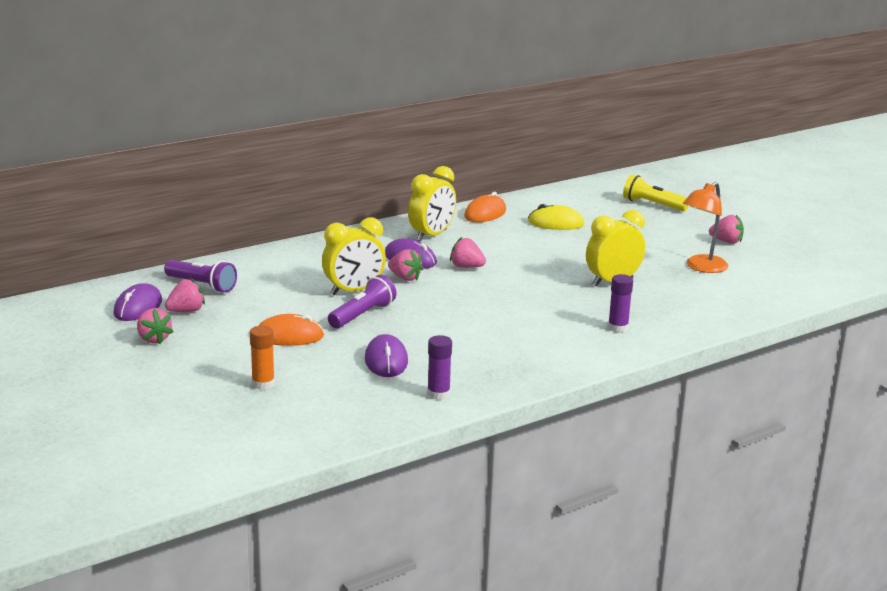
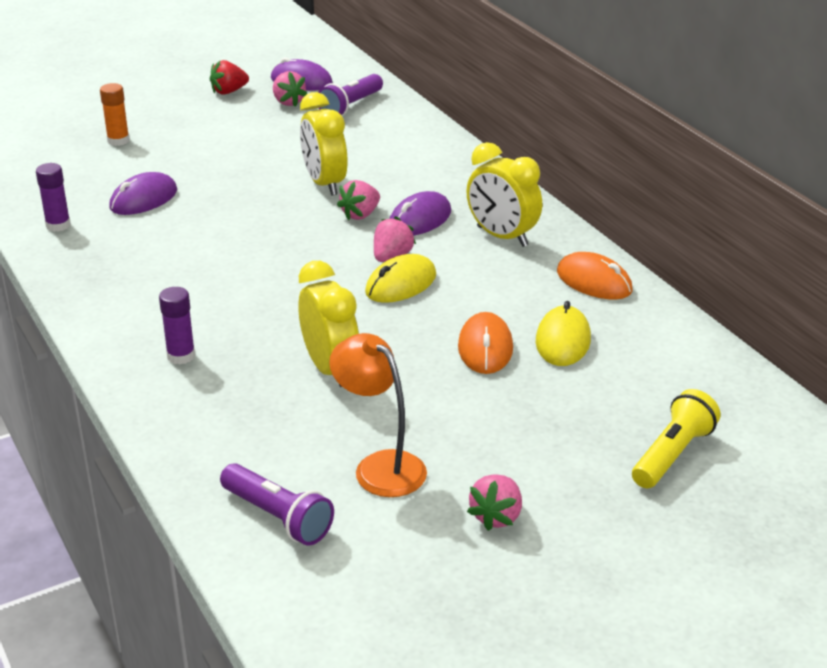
camera: 95 degrees right, 10 degrees up
(153, 339) = (229, 91): pink strawberry -> red strawberry
(289, 336) = (217, 151): orange mouse -> orange mouse (485, 348)
(362, 315) = (259, 188): purple flashlight -> purple flashlight (277, 517)
(386, 361) = (143, 199): purple mouse -> purple mouse turned 45 degrees counterclockwise
(502, 264) = (401, 284): none -> yellow mouse

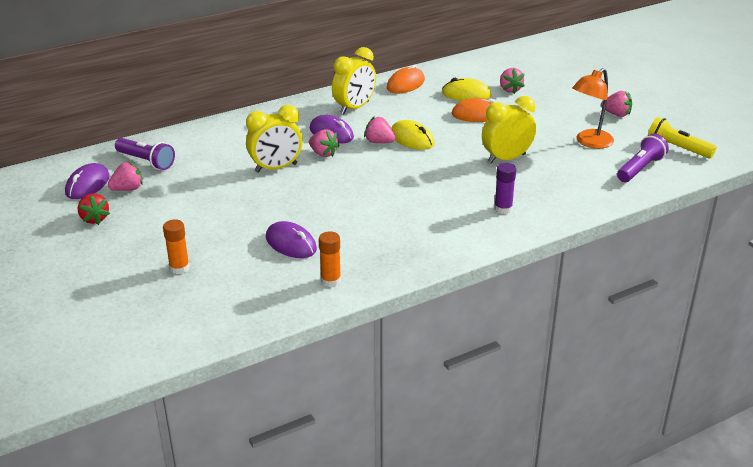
camera: 90 degrees left, 0 degrees up
(58, 225) = (331, 280): purple glue stick -> orange glue stick
(590, 390) = (510, 89): none -> pink strawberry
(673, 454) = (556, 74): yellow flashlight -> yellow flashlight (677, 148)

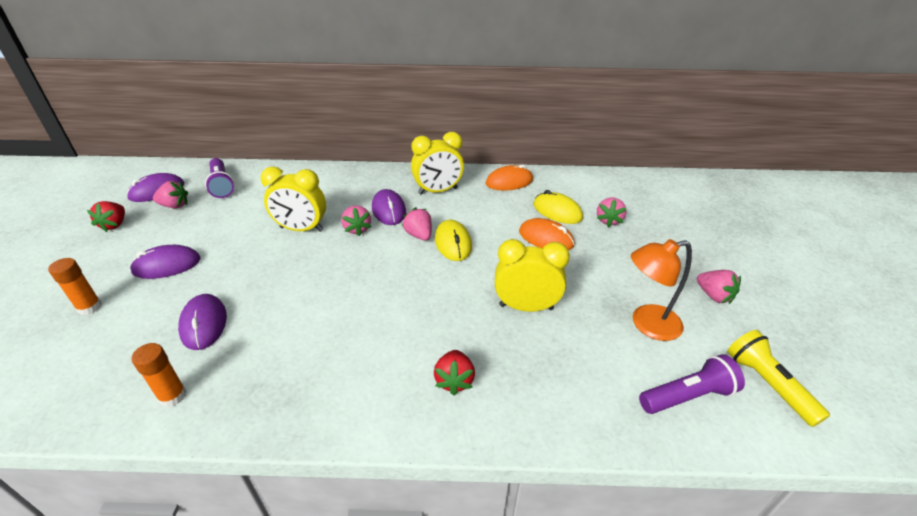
camera: 30 degrees right, 5 degrees up
(198, 226) = (167, 265): none -> purple mouse
(503, 209) = (454, 380): purple glue stick -> red strawberry

